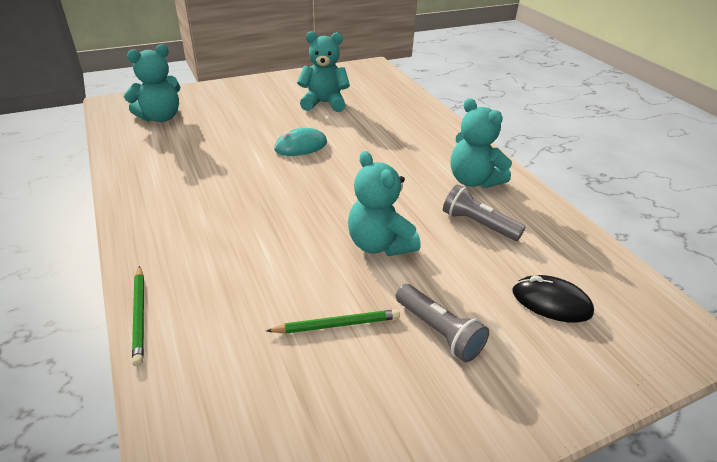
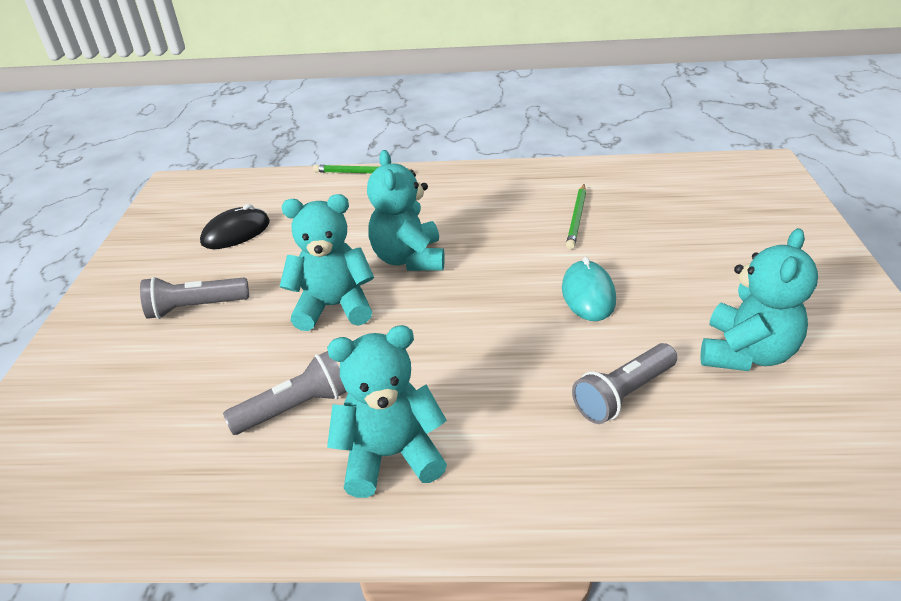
camera: 120 degrees right, 0 degrees up
(160, 117) = (713, 194): turquoise teddy bear -> turquoise teddy bear (409, 259)
(337, 324) = (263, 254): green pencil -> green pencil (577, 218)
(376, 128) = (623, 394): none -> grey flashlight
(551, 302) = (133, 407): black mouse -> black mouse (236, 232)

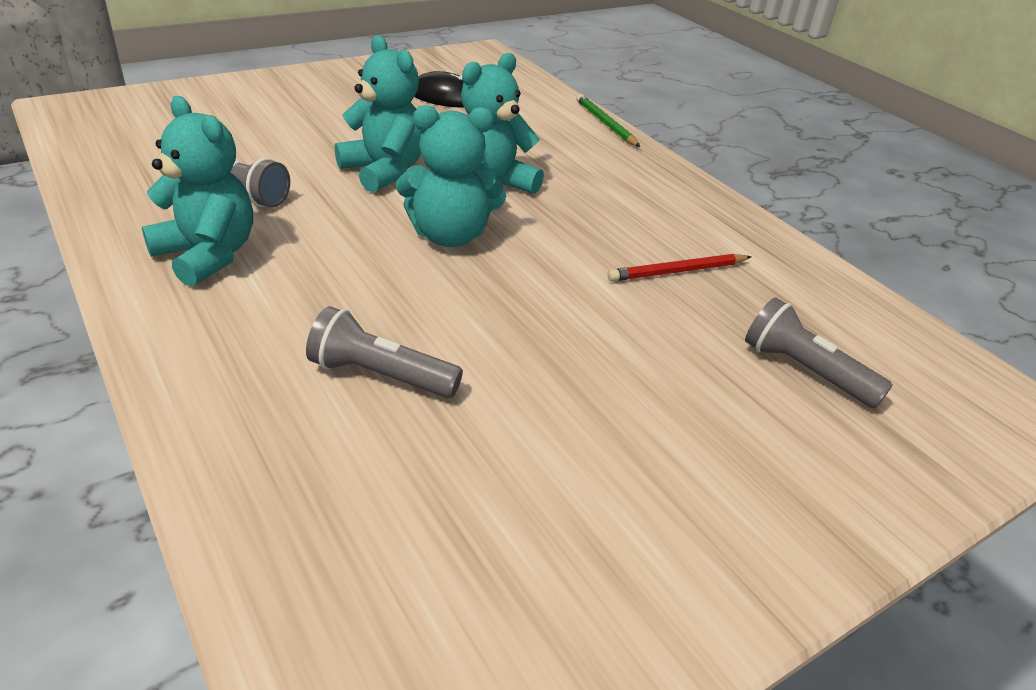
camera: 50 degrees right, 0 degrees up
(195, 308) = (330, 113): grey flashlight -> grey flashlight (804, 370)
(577, 218) = (677, 271): green pencil -> red pencil
(588, 294) = (536, 312): turquoise mouse -> none
(745, 353) = (529, 464): turquoise teddy bear -> turquoise teddy bear (449, 235)

